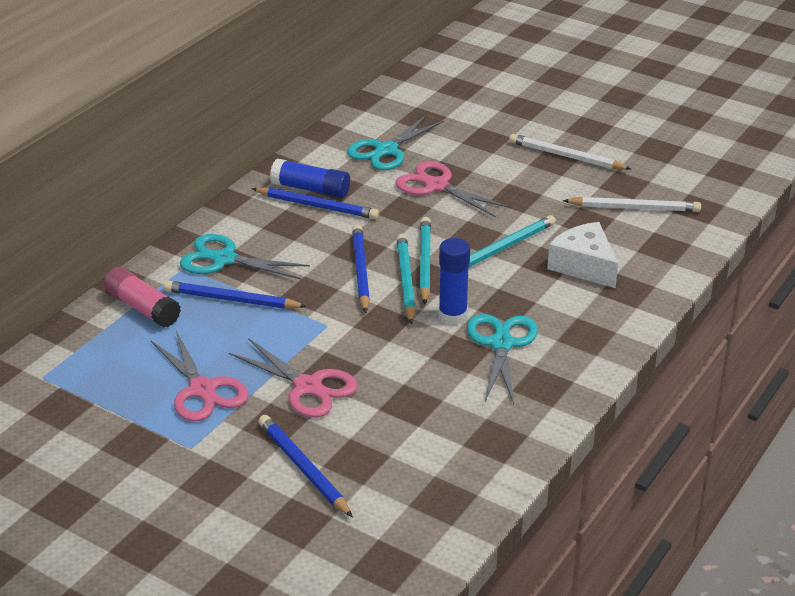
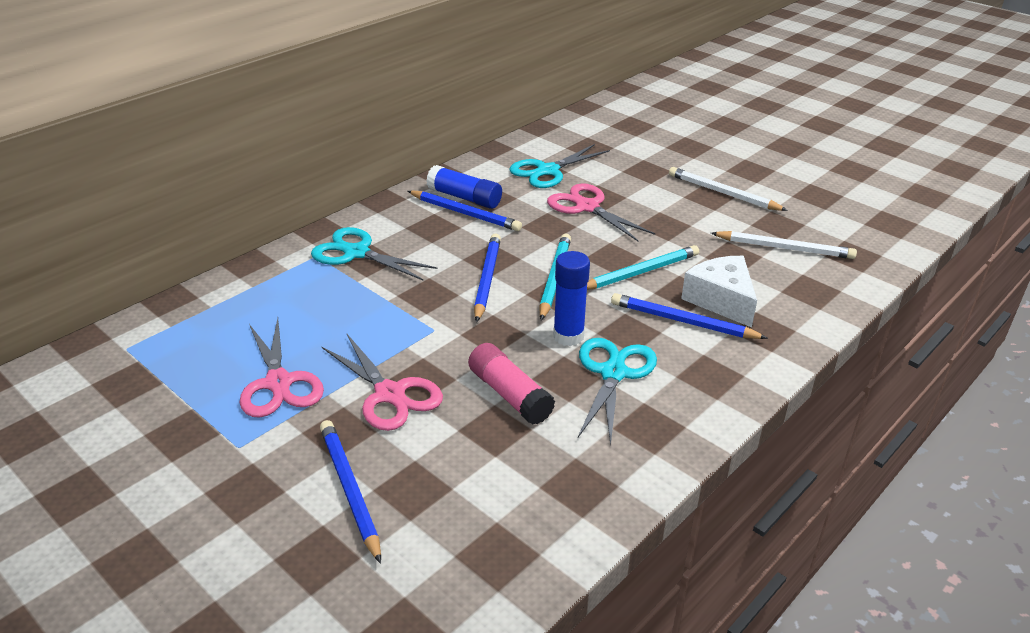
camera: 10 degrees right, 0 degrees up
(142, 308) = (257, 290): pink glue stick -> pink glue stick (509, 394)
(231, 300) = (347, 293): blue pencil -> blue pencil (683, 321)
(405, 281) = (529, 294): turquoise pencil -> none

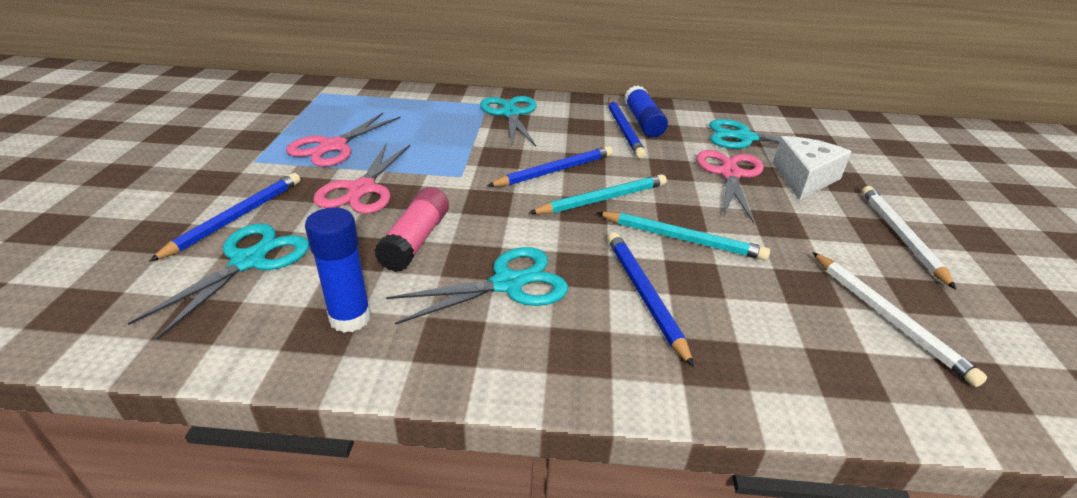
camera: 50 degrees right, 0 degrees up
(439, 501) = (249, 261): none -> turquoise scissors
(568, 336) = (531, 238): blue glue stick -> blue glue stick (350, 318)
(721, 300) = (717, 307): white cheese -> white cheese (804, 178)

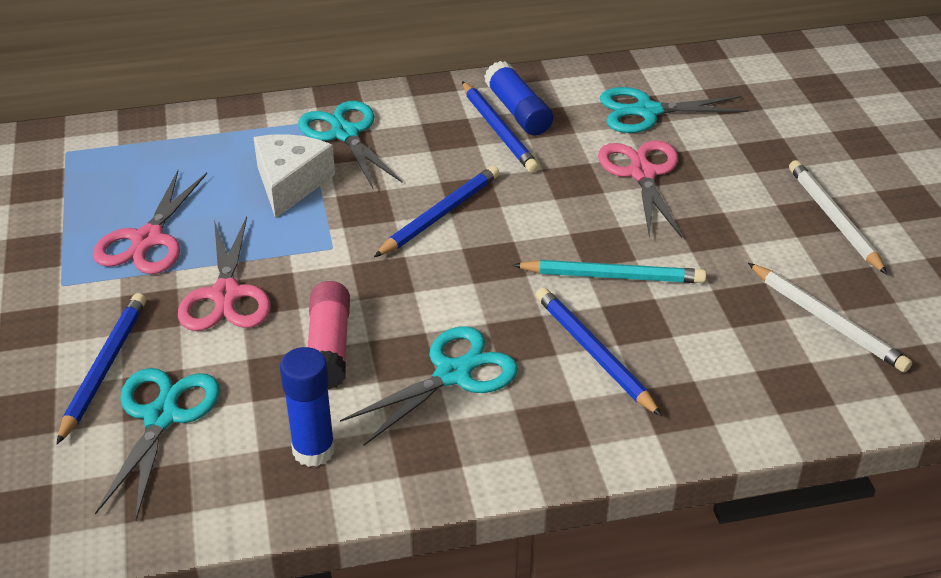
camera: 15 degrees left, 5 degrees up
(602, 199) = (510, 243): turquoise pencil -> none
(804, 178) = (725, 161): white cheese -> white cheese (290, 183)

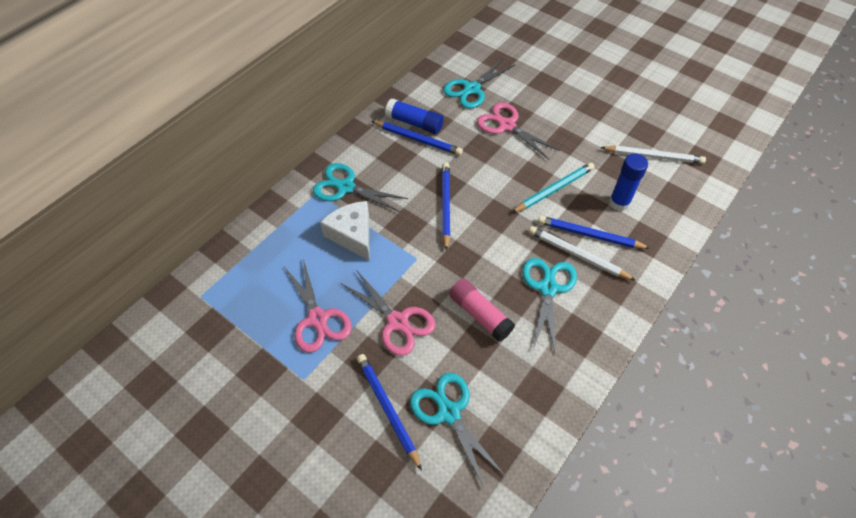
camera: 40 degrees left, 15 degrees up
(313, 450) = (536, 374): blue glue stick -> blue glue stick (619, 203)
(833, 219) = (604, 103): white pencil -> white pencil (577, 255)

